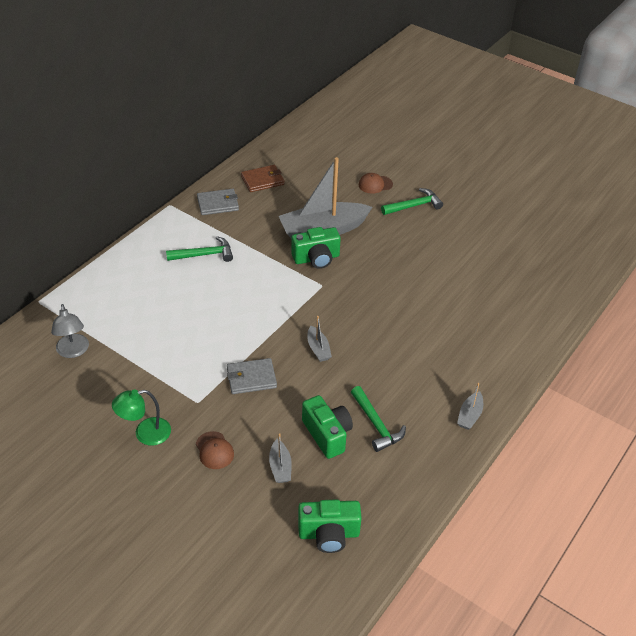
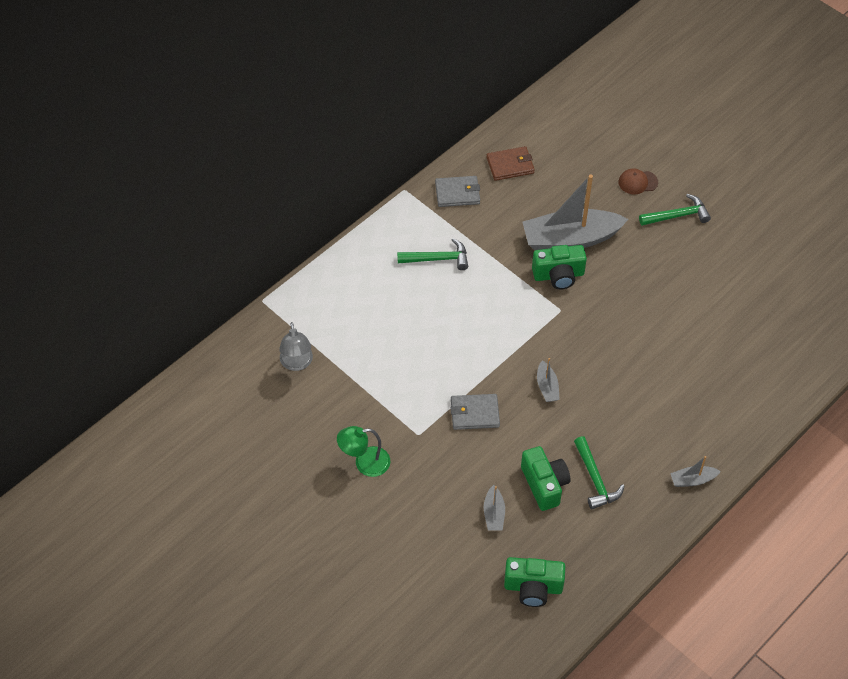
camera: 10 degrees right, 10 degrees up
(214, 450) = (431, 489): brown cap -> none
(469, 415) = (692, 480): grey boat -> grey boat turned 45 degrees clockwise

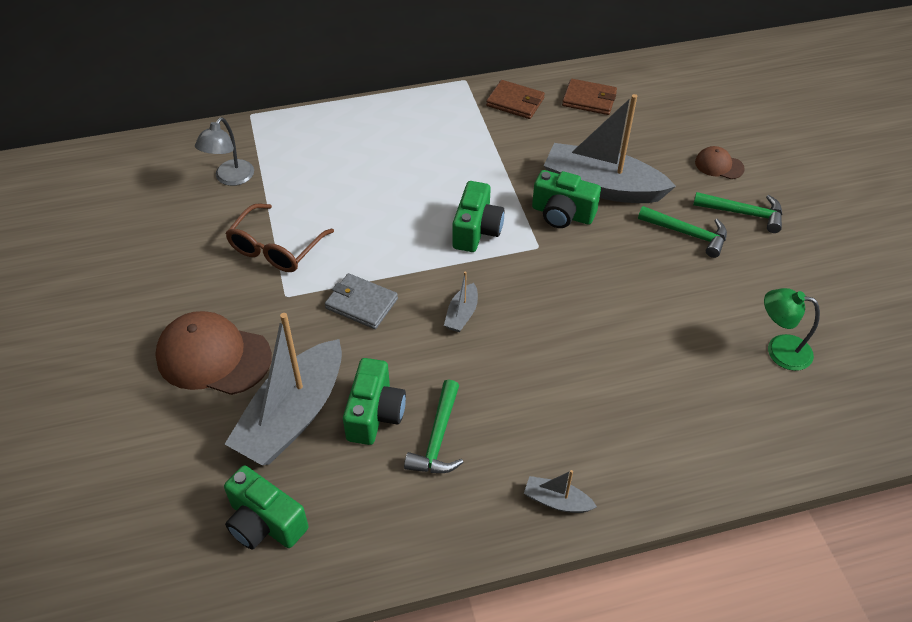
camera: 30 degrees right, 5 degrees down
(365, 463) = (208, 297): green lamp -> green lamp (779, 350)
(380, 403) = (275, 248): none -> brown glasses
(407, 503) = (213, 356): none -> brown cap
(438, 259) = (447, 148): green hammer -> green hammer (687, 234)
(457, 193) = (515, 102): grey wallet -> brown wallet
(494, 514) = (293, 416): grey boat -> grey boat, size x2.31
(509, 318) = (476, 230): none -> green camera

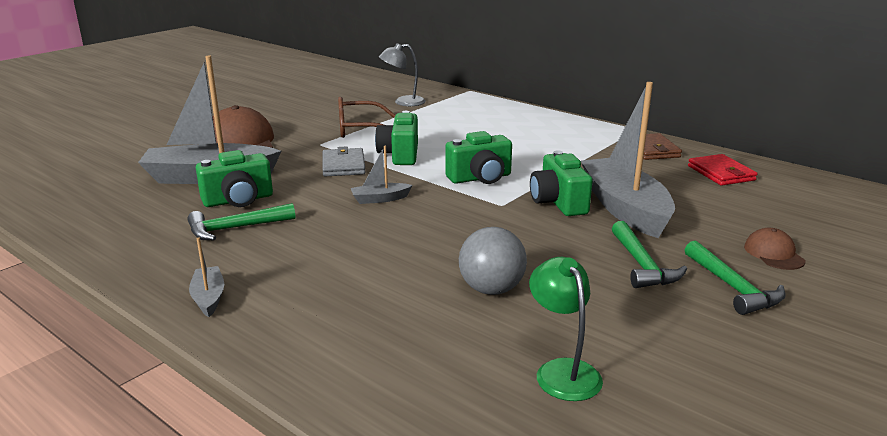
camera: 55 degrees right, 25 degrees down
(265, 523) = (103, 197): green camera -> green camera (400, 155)
(589, 99) = (721, 173): brown wallet -> red wallet
(663, 328) = (491, 289): none -> grey ball

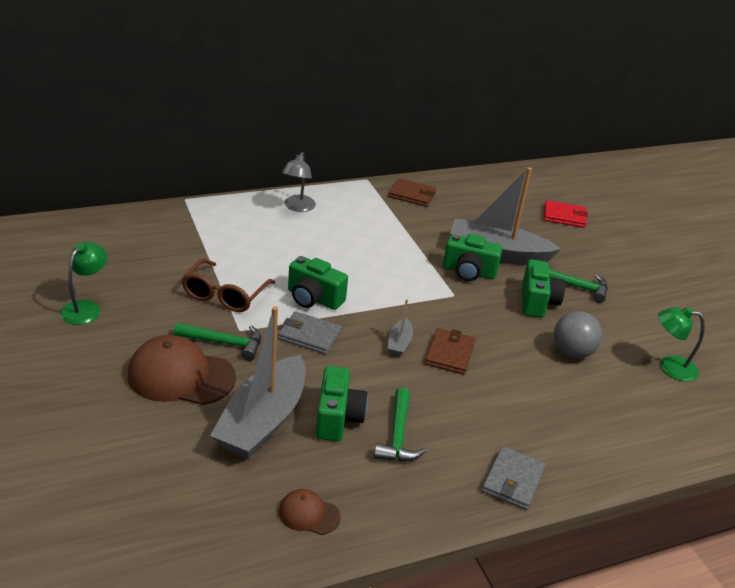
camera: 65 degrees left, 10 degrees up
(209, 298) = (513, 481): grey boat -> grey wallet
(288, 103) = (86, 308): none -> green lamp
(393, 224) = (449, 353): none -> brown wallet
(403, 102) = (175, 244): grey lamp -> grey lamp (297, 207)
(480, 178) = (399, 283): green camera -> green camera (537, 302)
(721, 173) = (472, 194): red wallet -> red wallet (564, 216)
(733, 287) = (616, 273): green hammer -> green hammer (224, 343)
(773, 254) = (588, 240): brown cap -> brown cap (309, 514)

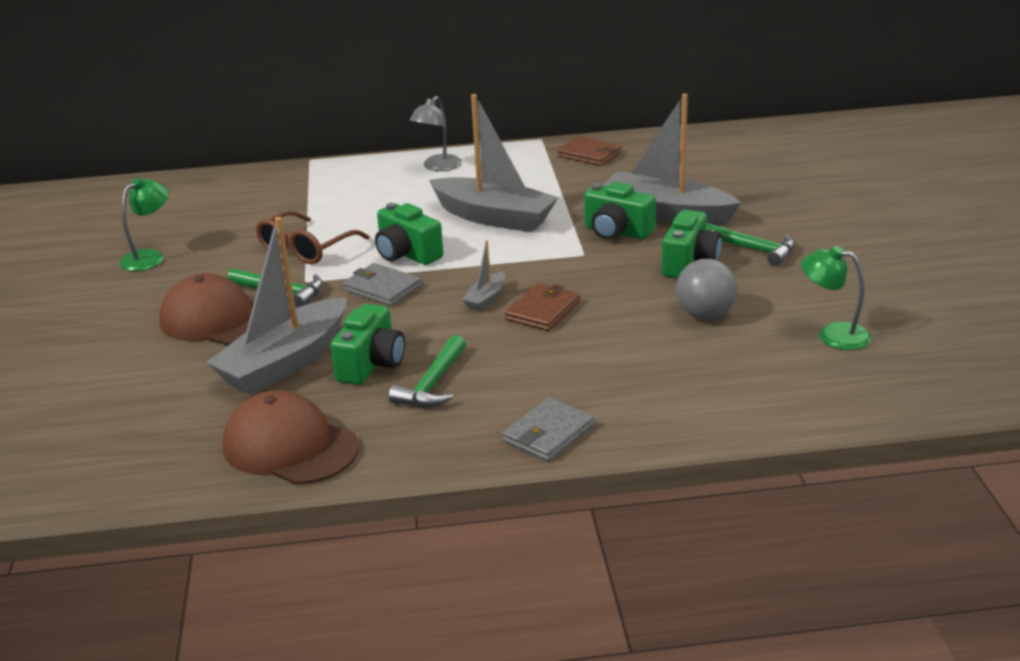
camera: 20 degrees right, 5 degrees down
(309, 514) = (290, 447): brown cap -> brown cap, size x2.00
(367, 259) = (494, 217): none -> grey boat
(564, 216) = (784, 176): red wallet -> none

